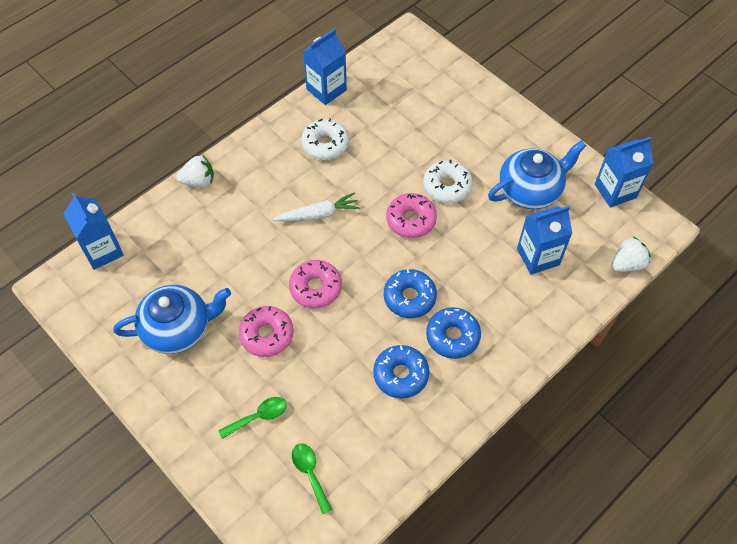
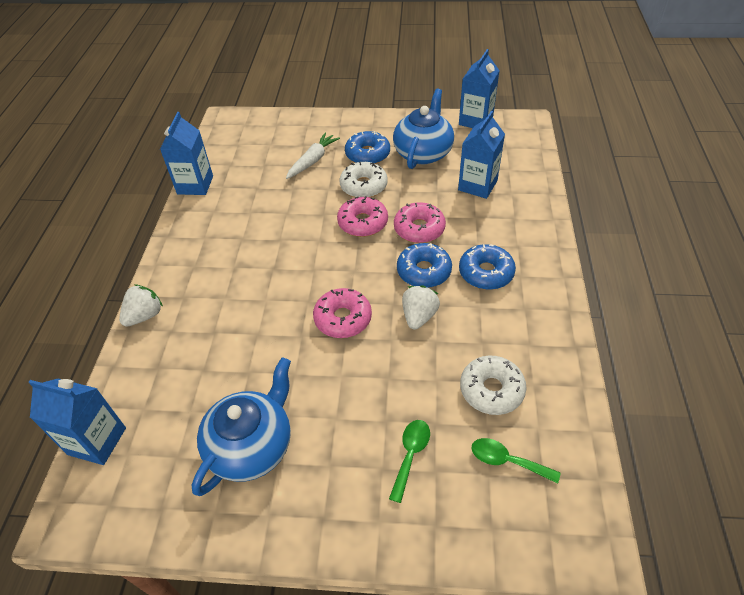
camera: 40 degrees left, 10 degrees down
(267, 335) = (342, 384): pink donut -> pink donut (419, 229)
(318, 214) = (284, 267): white carrot -> white carrot (313, 161)
(325, 144) = (235, 219): white donut -> white donut (491, 390)
(401, 375) = (483, 327): blue donut -> blue donut (367, 154)
(627, 264) = (535, 153): white strawberry -> white strawberry (419, 316)

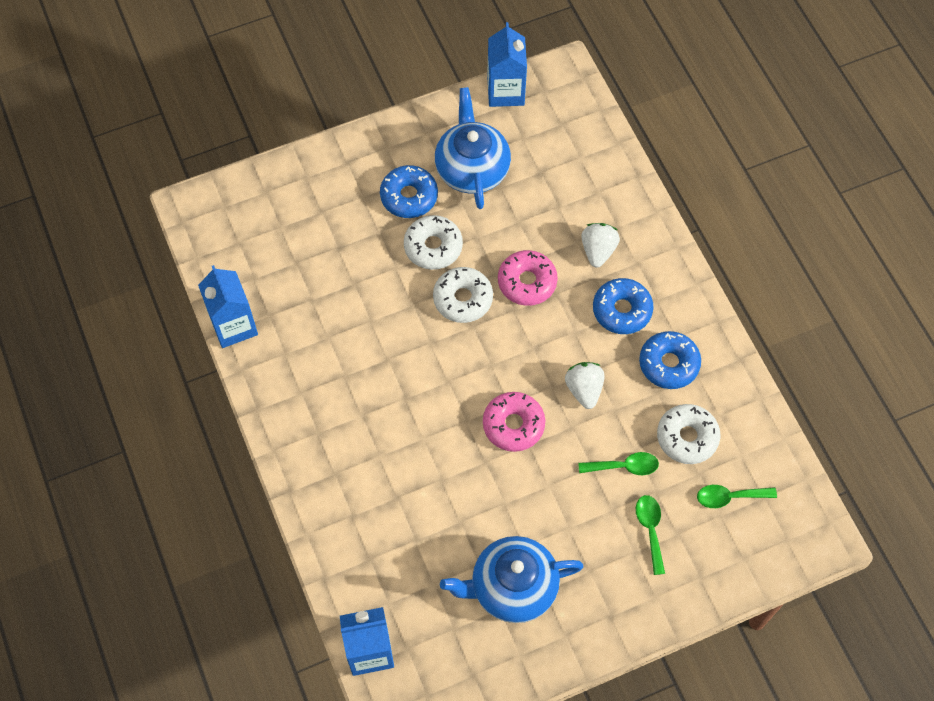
camera: 30 degrees left, 15 degrees up
(145, 316) = (311, 512): white strawberry -> white strawberry (598, 251)
(252, 446) = (512, 587): blue teapot -> blue teapot turned 105 degrees counterclockwise
(313, 161) = (350, 232): white carrot -> none
(363, 223) = (463, 299): pink donut -> white donut
(418, 389) = (624, 466): none -> green spoon
(424, 271) = (560, 335): blue donut -> blue donut (669, 364)
(477, 185) = (557, 195): blue carton -> none

